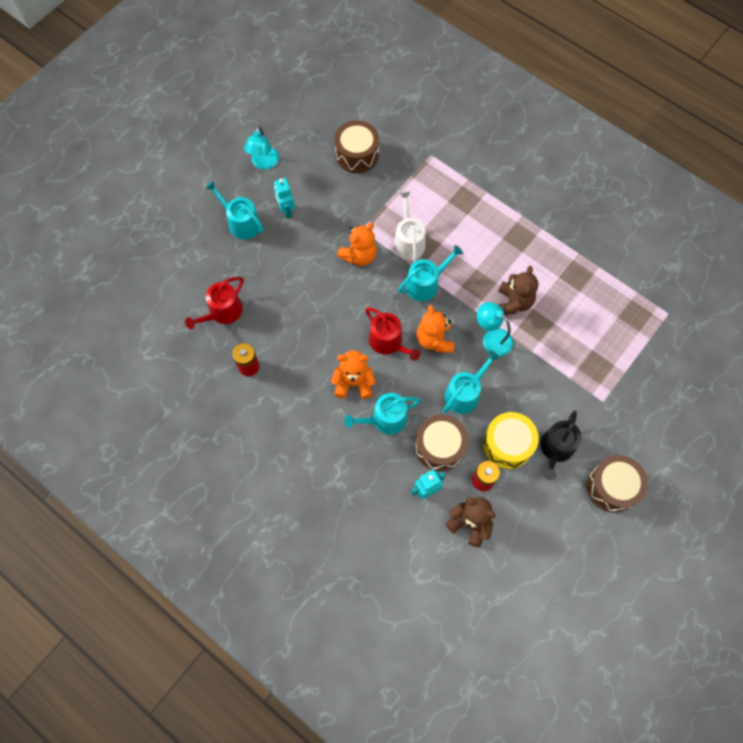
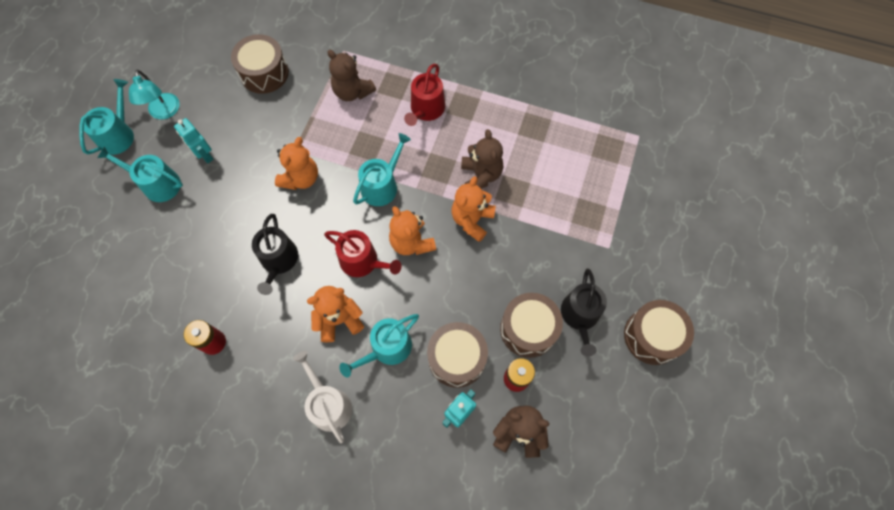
camera: 20 degrees left, 0 degrees up
(222, 312) = (165, 290): red watering can -> red watering can (426, 110)
(320, 319) = (279, 261): none -> black watering can
(408, 241) = (349, 146): white watering can -> white watering can (328, 404)
(427, 194) = (352, 92): none -> brown teddy bear
(465, 393) = (463, 289): turquoise watering can -> turquoise watering can (118, 134)
(492, 338) = (472, 220): turquoise lamp -> orange teddy bear
(507, 444) = (528, 329): yellow drum -> brown drum

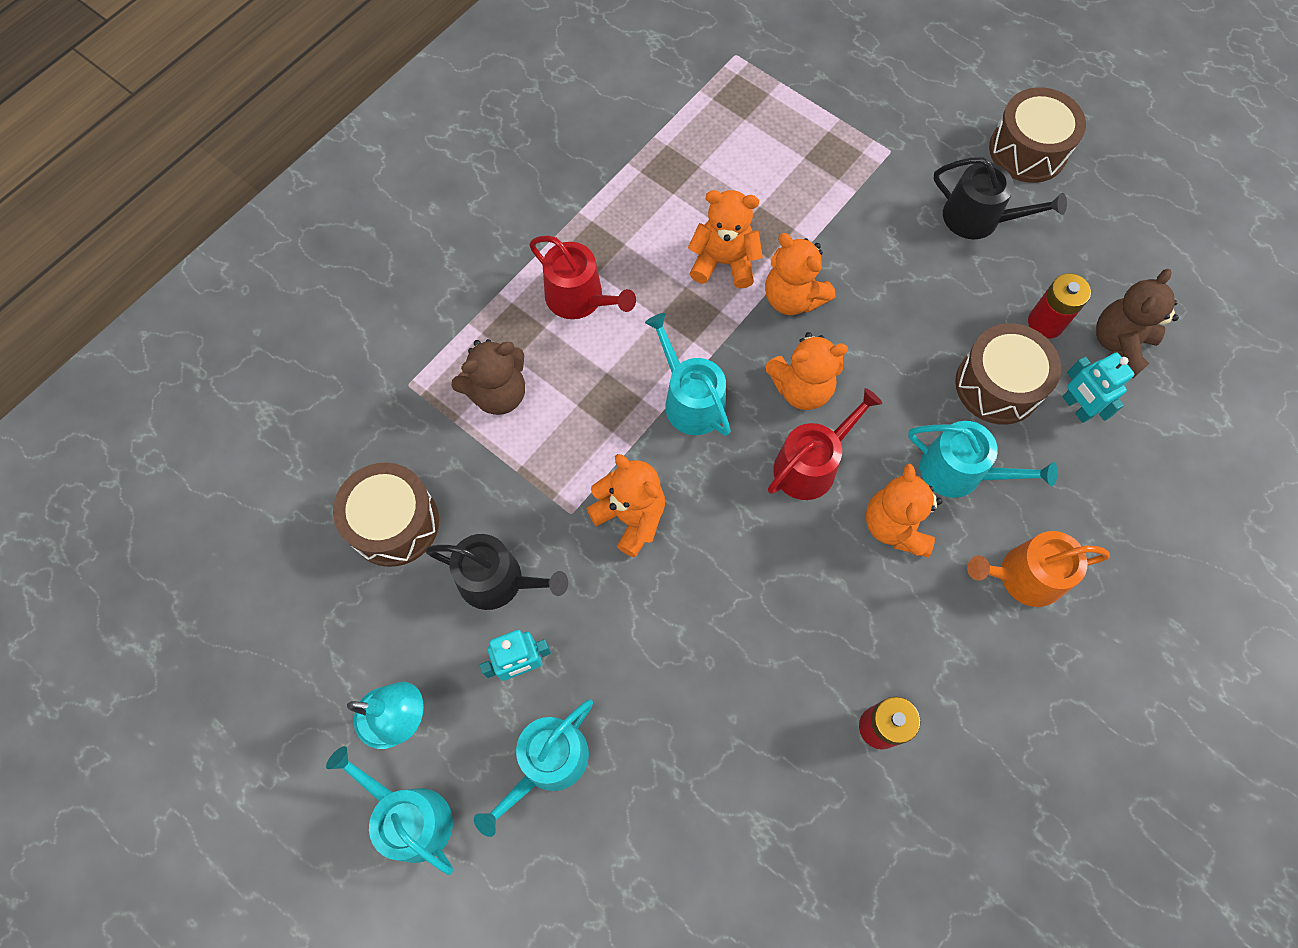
camera: 70 degrees left, 0 degrees up
(279, 261) = (769, 589): black watering can -> black watering can (498, 580)
(328, 404) = (1023, 576): white watering can -> orange watering can
(387, 348) = (959, 471): turquoise watering can -> turquoise watering can turned 45 degrees counterclockwise
(481, 175) = (723, 262): brown teddy bear -> orange teddy bear
(528, 329) = (979, 284): brown drum -> none

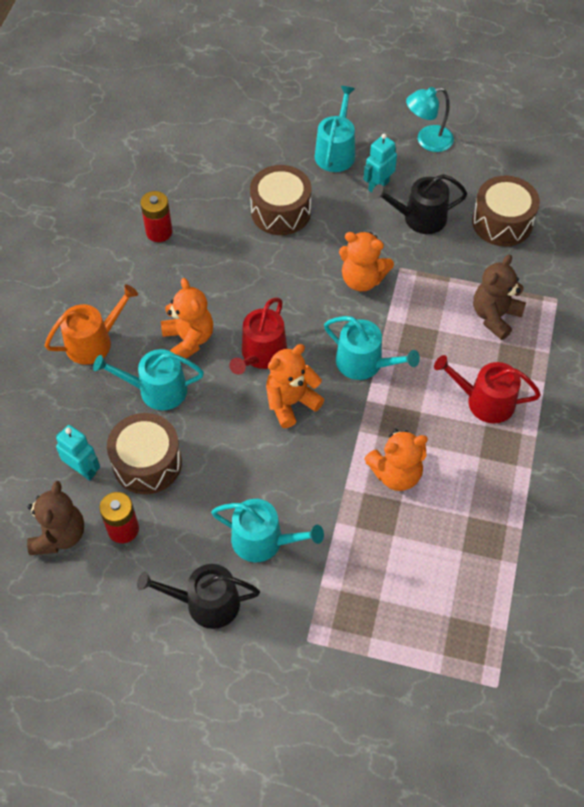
camera: 155 degrees right, 10 degrees down
(410, 817) = (391, 108): turquoise watering can -> turquoise watering can (263, 540)
(792, 298) = (329, 467): orange teddy bear -> none
(1027, 150) = (182, 697): brown drum -> brown drum (281, 211)

